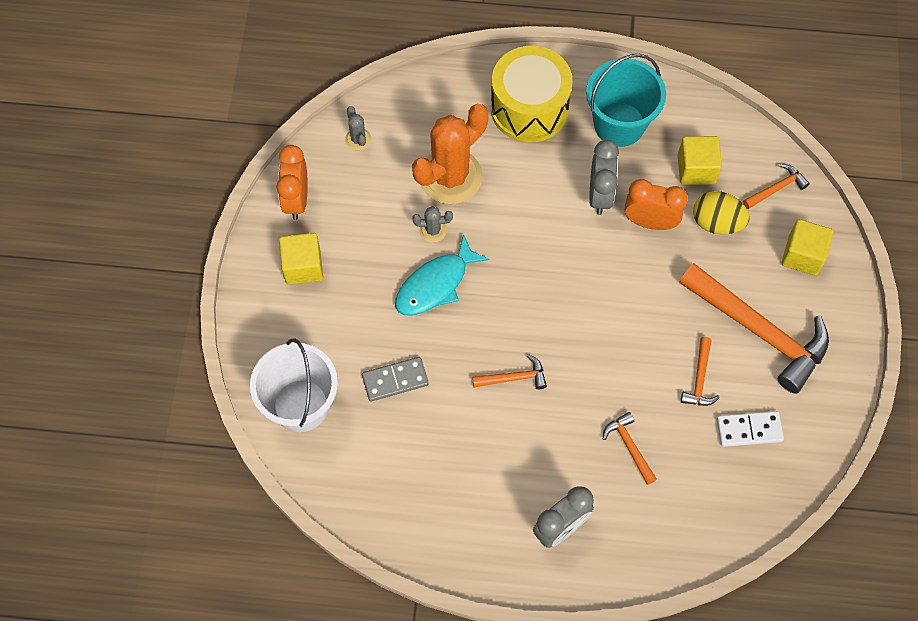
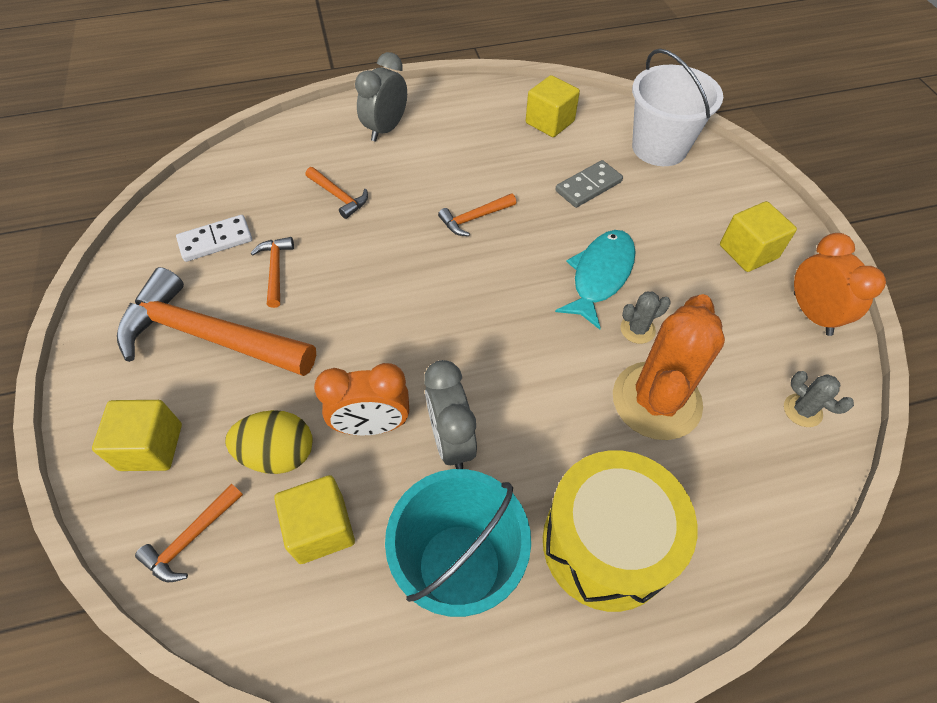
camera: 160 degrees right, 10 degrees down
(388, 479) = (550, 122): none -> yellow cube

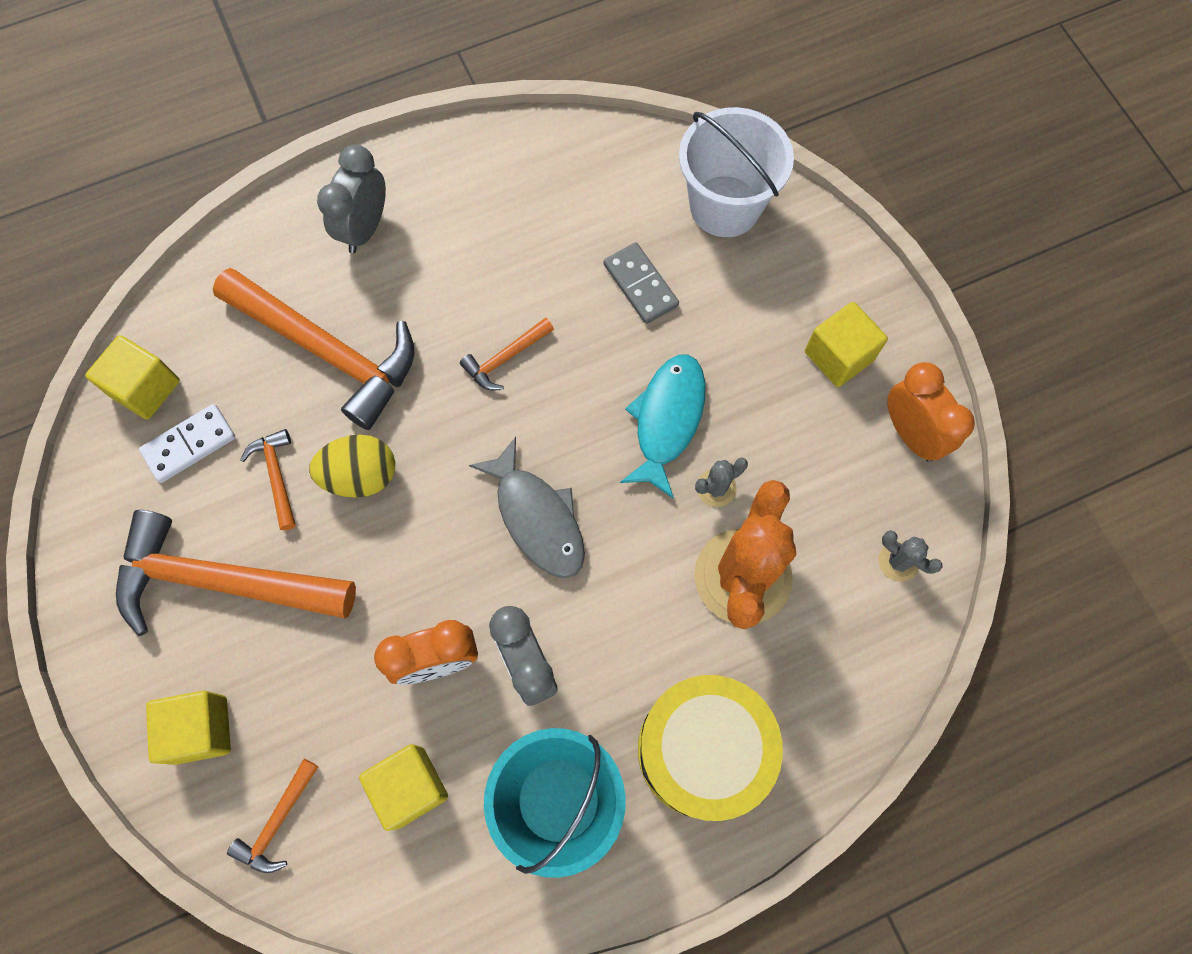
camera: 10 degrees left, 15 degrees up
(278, 454) = (344, 713): yellow egg -> yellow egg (361, 476)
(339, 196) = (328, 351): orange hammer -> orange hammer, size x2.24
(480, 329) = (537, 518): none -> grey fish
(550, 122) = (580, 183): yellow cube -> yellow cube (145, 388)
(588, 186) = (640, 285): grey domino -> grey domino turned 75 degrees counterclockwise

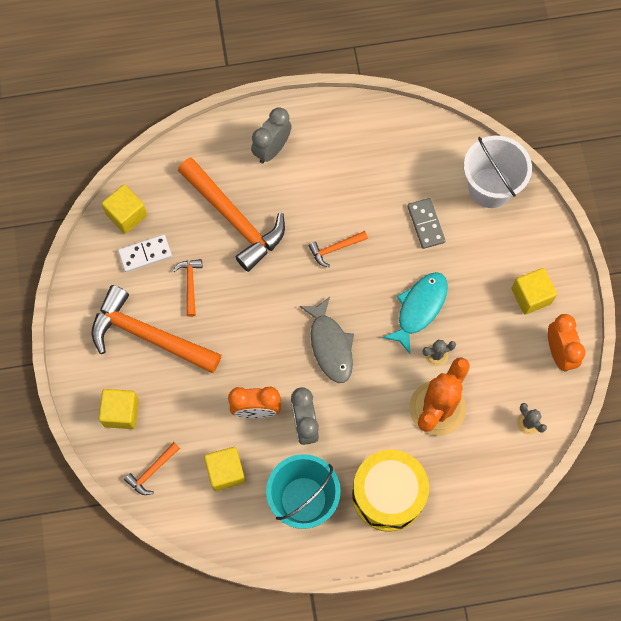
camera: 15 degrees right, 0 degrees up
(361, 476) = (237, 296): yellow egg -> none

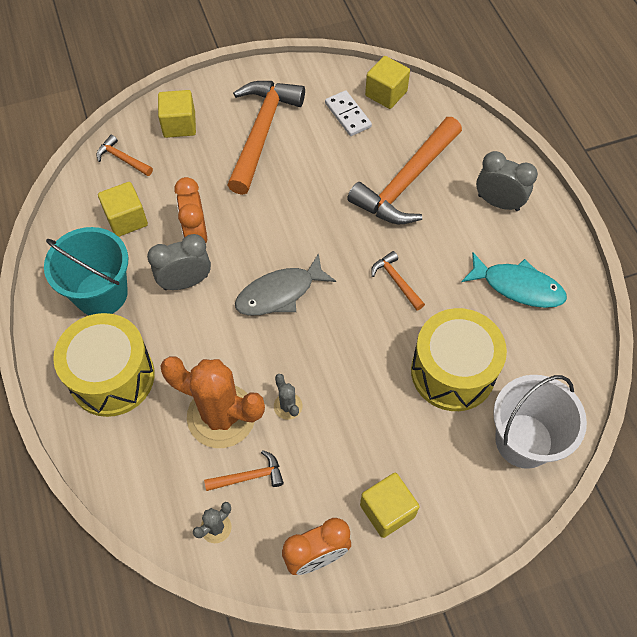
camera: 80 degrees right, 10 degrees down
(190, 284) = (323, 156): orange hammer -> orange hammer (249, 477)
(419, 308) = (342, 379): turquoise fish -> turquoise fish (518, 286)
(426, 224) = (452, 372): grey domino -> yellow drum

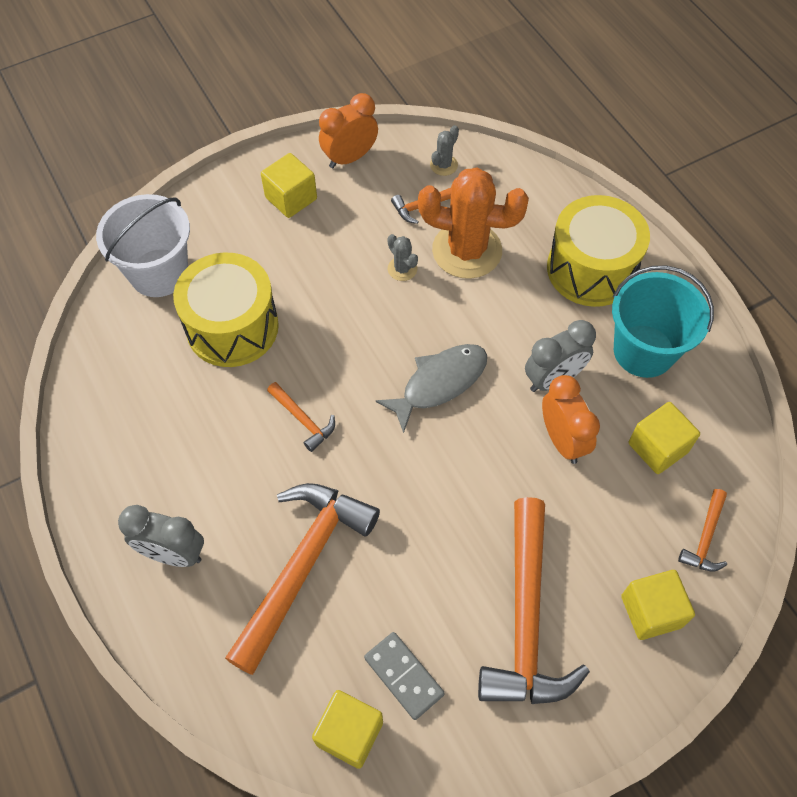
camera: 170 degrees right, 0 degrees up
(122, 159) = (705, 537): orange hammer -> orange hammer turned 90 degrees clockwise
(348, 115) = (403, 676): white domino -> grey domino
(518, 286) = (154, 436): turquoise fish -> none

